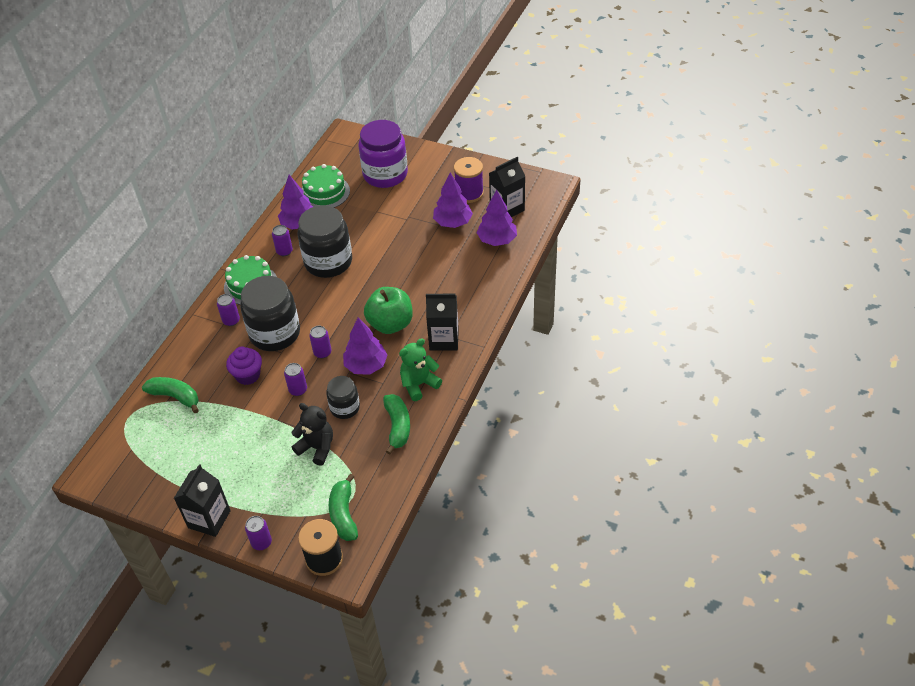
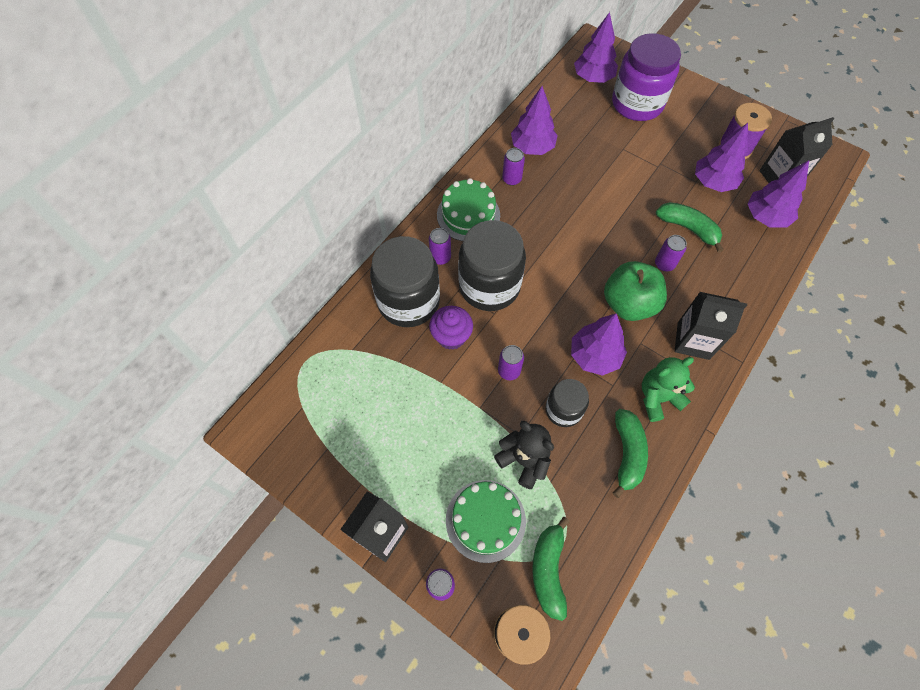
camera: 10 degrees right, 15 degrees up
(175, 397) = (363, 346): green banana -> green banana (688, 228)
(322, 352) = (543, 325): purple can -> purple can (664, 264)
(325, 192) = (565, 113): green cake -> green cake (485, 520)
(328, 262) = (561, 203): black jar -> black jar (408, 301)
(346, 161) = (593, 78): none -> purple tree

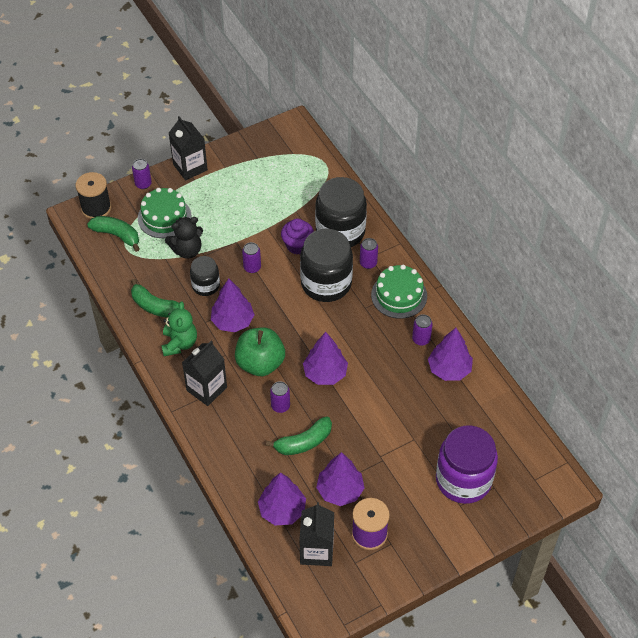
camera: 115 degrees right, 10 degrees down
(593, 78) = (515, 459): purple tree -> purple tree (325, 373)

